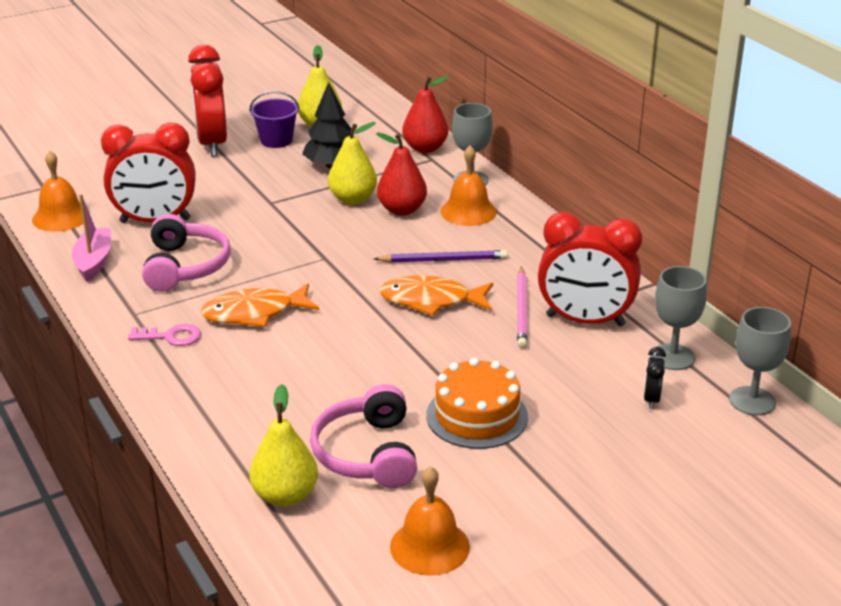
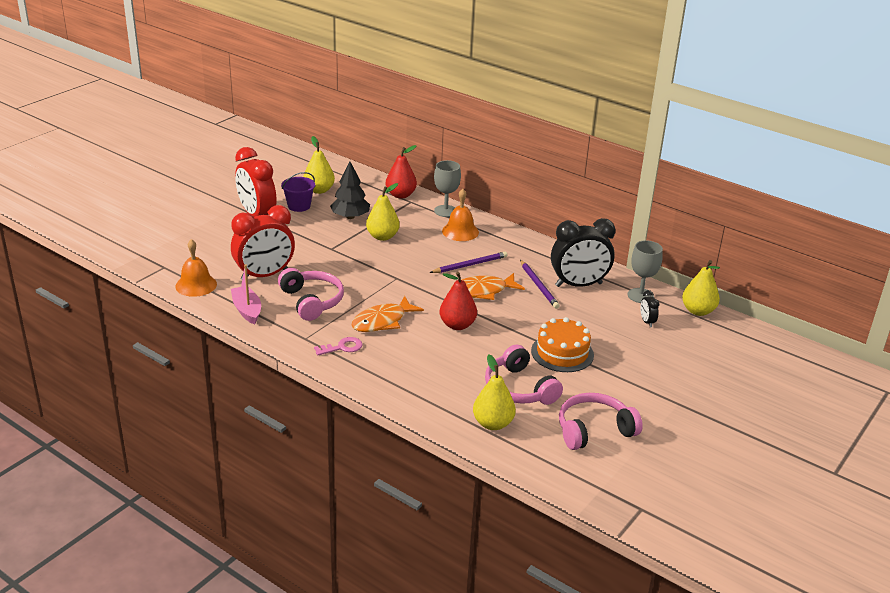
camera: 25 degrees left, 0 degrees up
(402, 210) = (419, 238): red pear -> red pear (457, 325)
(429, 546) = (594, 430): orange bell -> pink headphones
(521, 310) = (539, 286): pink pencil -> purple pencil
(585, 321) = (578, 285): red clock -> black clock
(752, 401) = (698, 311): grey goblet -> yellow pear

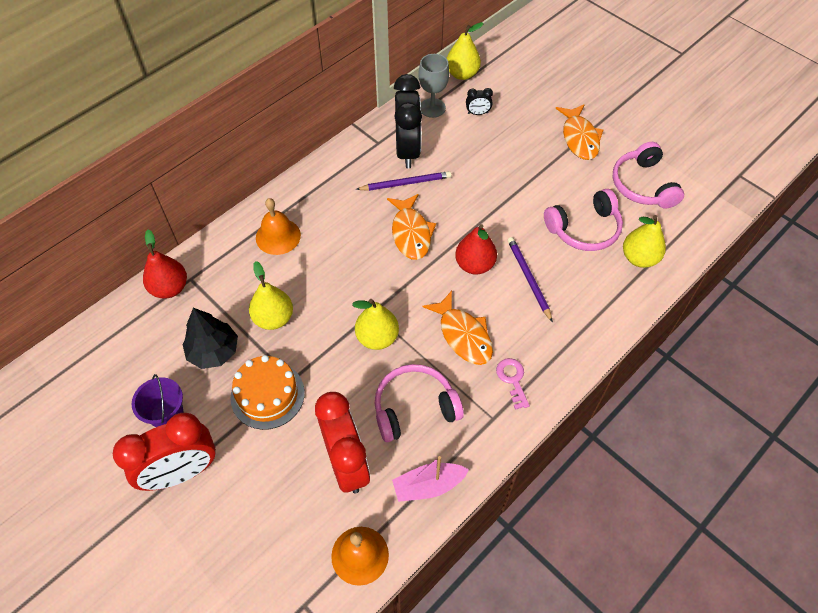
camera: 80 degrees left, 25 degrees up
(319, 190) = (127, 386): yellow pear -> yellow pear (377, 337)
(445, 211) = (225, 244): grey goblet -> none
(470, 265) = (354, 237): purple pencil -> purple pencil (528, 279)
(562, 353) = (526, 186): orange cake -> orange cake (267, 395)
(643, 387) = (579, 138): none -> orange fish

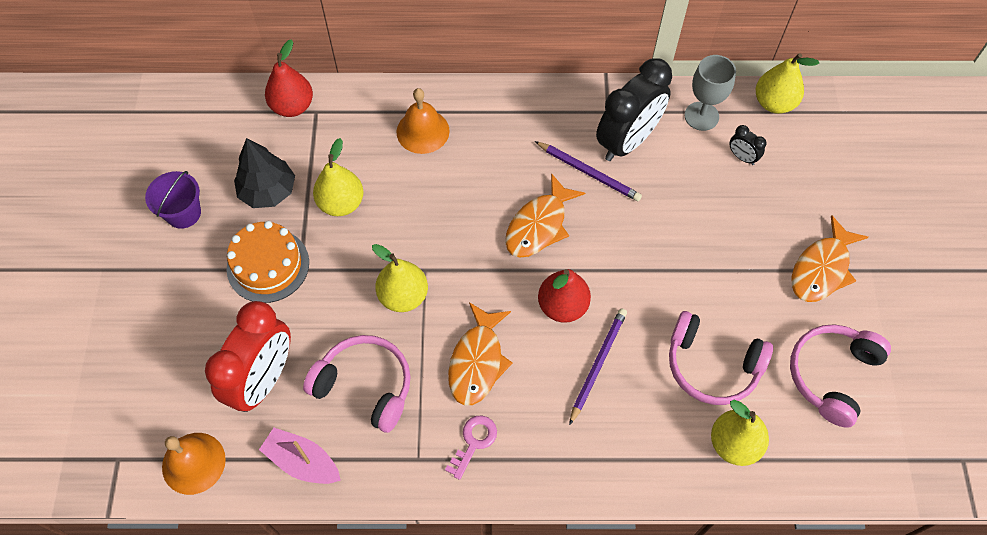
camera: 45 degrees right, 5 degrees up
(182, 472) = (146, 270): red clock -> none

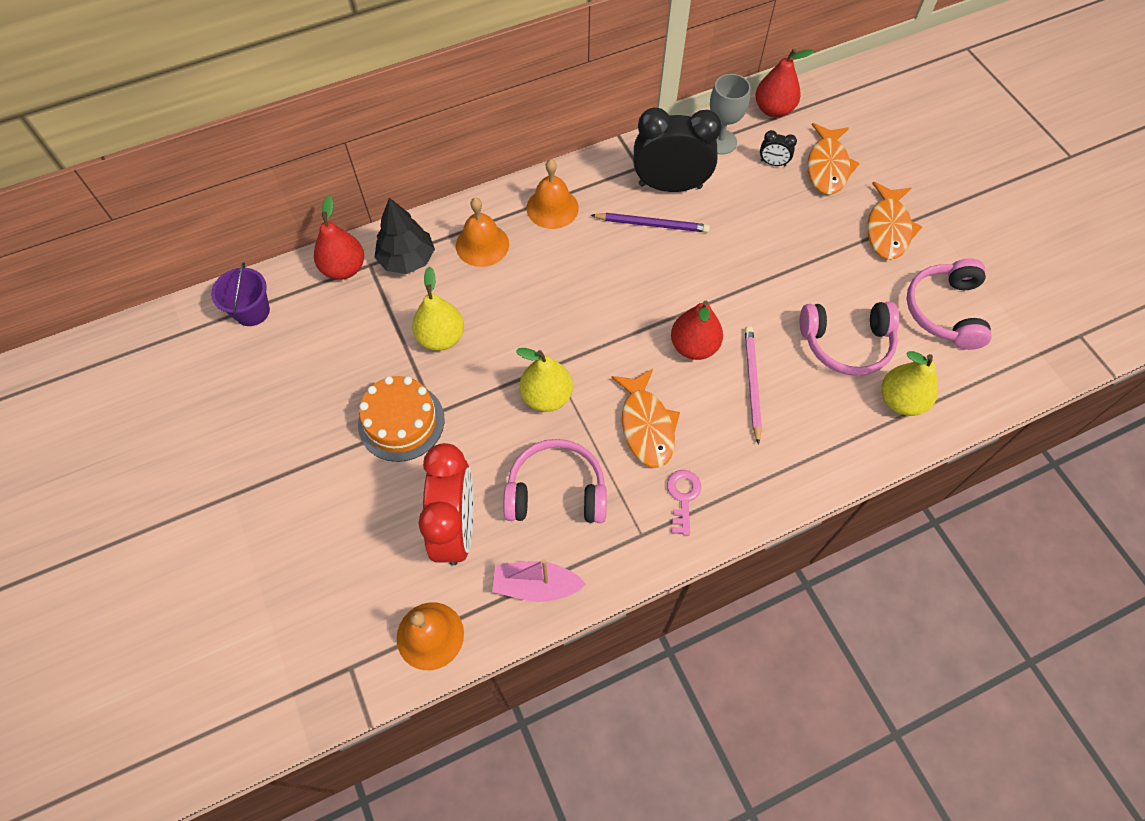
camera: 25 degrees left, 0 degrees up
(183, 213) = (288, 408): purple bucket -> purple bucket (252, 311)
(268, 191) = (363, 354): black tree -> black tree (407, 259)
(504, 120) = (552, 208): none -> orange bell
(539, 225) = (634, 286): orange fish -> orange fish (827, 167)
(597, 364) = (752, 383): purple pencil -> pink pencil
(627, 141) = (670, 186): black clock -> black clock turned 105 degrees counterclockwise
(774, 103) = (773, 110): yellow pear -> red pear

